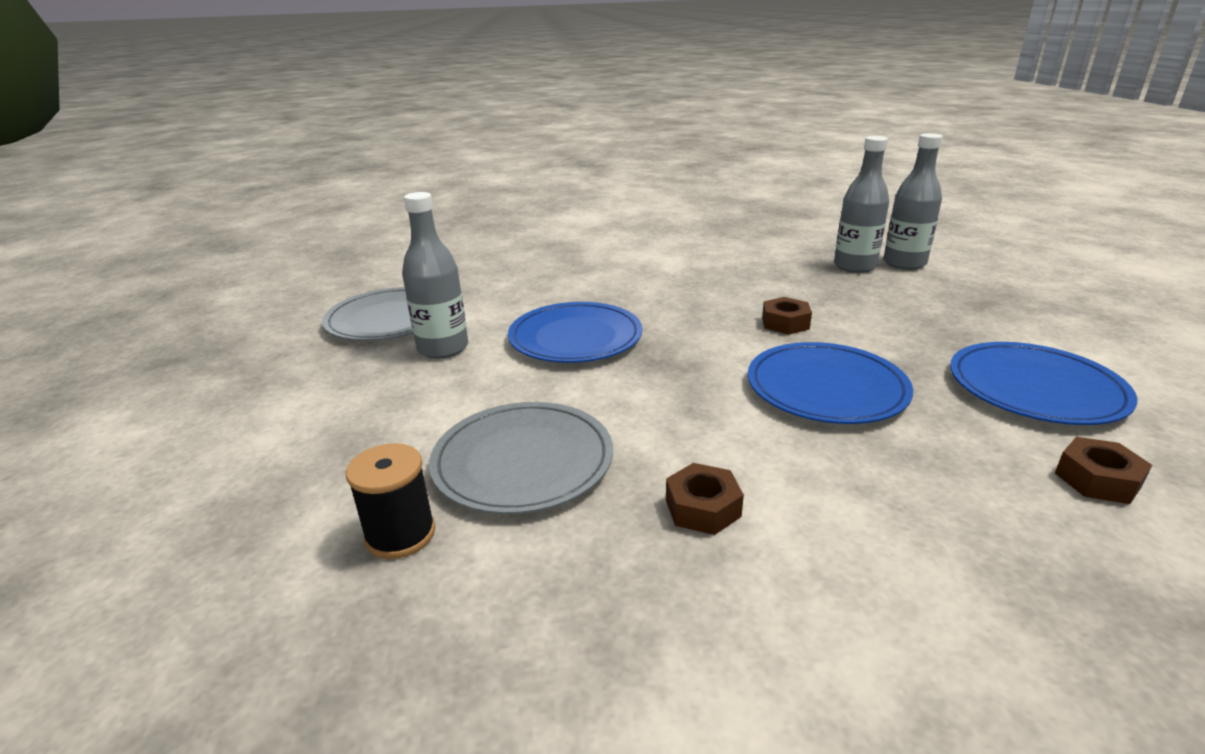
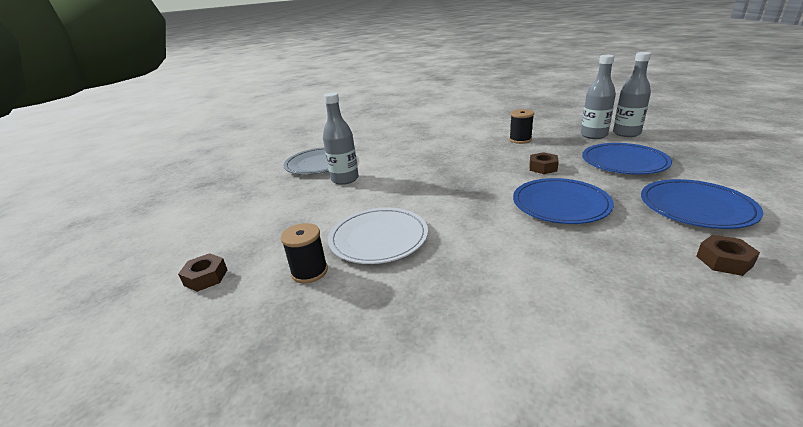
camera: 10 degrees right, 0 degrees up
(523, 461) = (378, 238): grey plate -> white plate
(575, 337) = (418, 174): blue plate -> blue plate (624, 162)
(702, 508) = (473, 266): brown nut -> brown nut (206, 277)
(739, 274) = (520, 140): none -> black spool

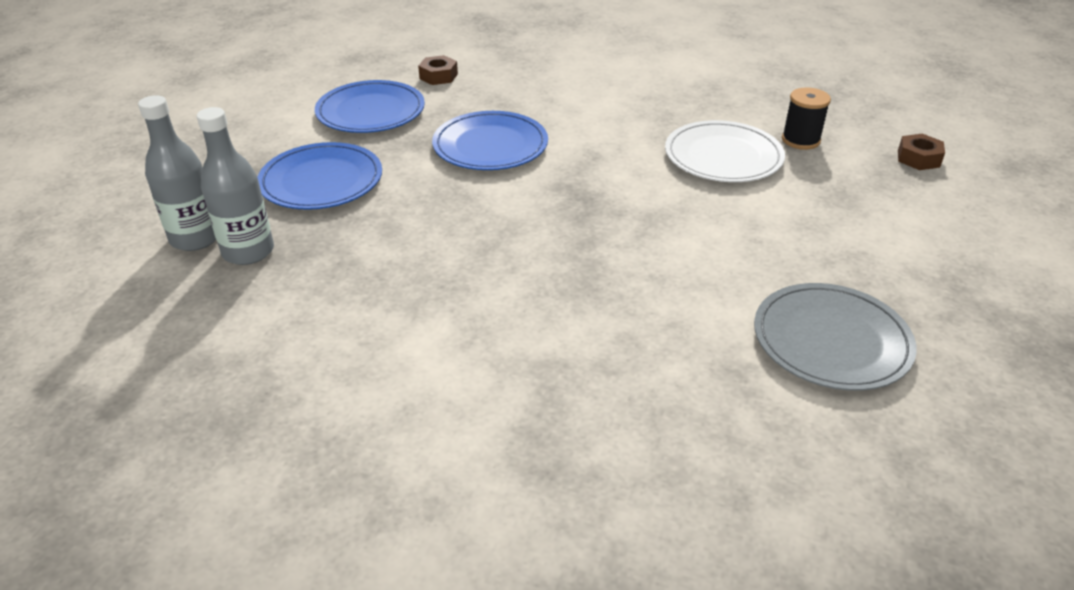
camera: 165 degrees left, 10 degrees up
(345, 179) = (768, 271): grey bottle -> none
(520, 140) = (379, 284): black spool -> none
(543, 167) = (436, 202): brown nut -> none

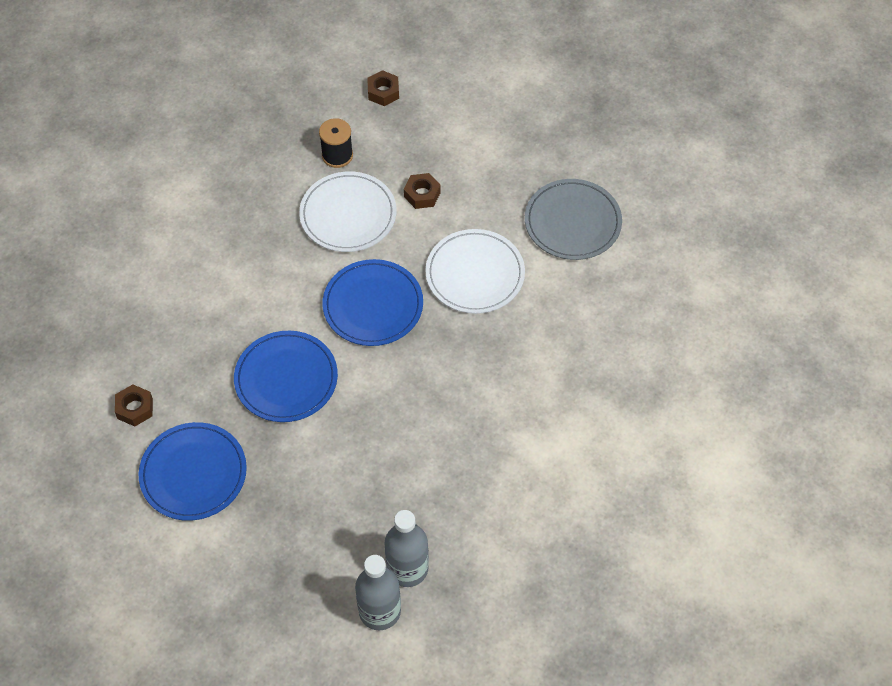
camera: 80 degrees left, 20 degrees up
(321, 181) = (312, 516): blue plate -> blue plate (373, 305)
(688, 257) = (475, 274): none -> white plate
(787, 202) = (422, 194): none -> brown nut

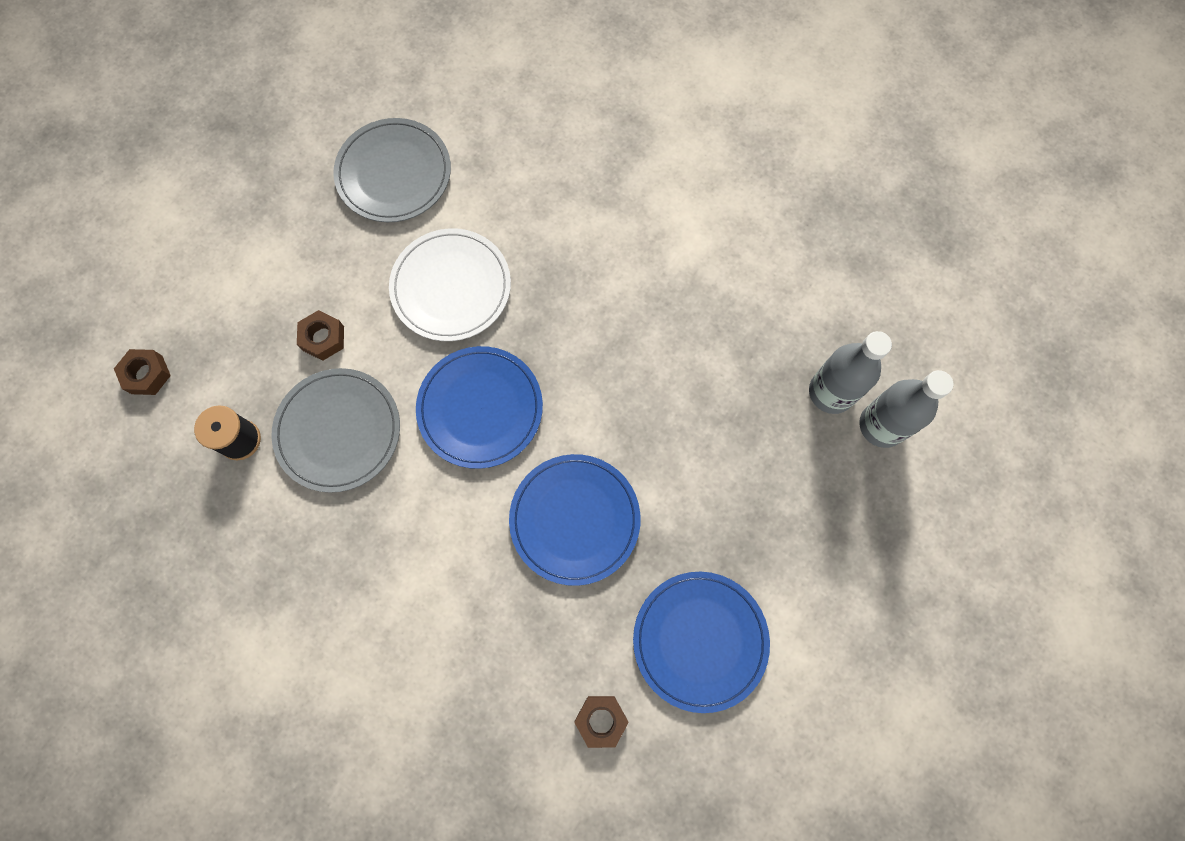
camera: 85 degrees left, 15 degrees up
(348, 214) = (338, 431): white plate -> grey plate

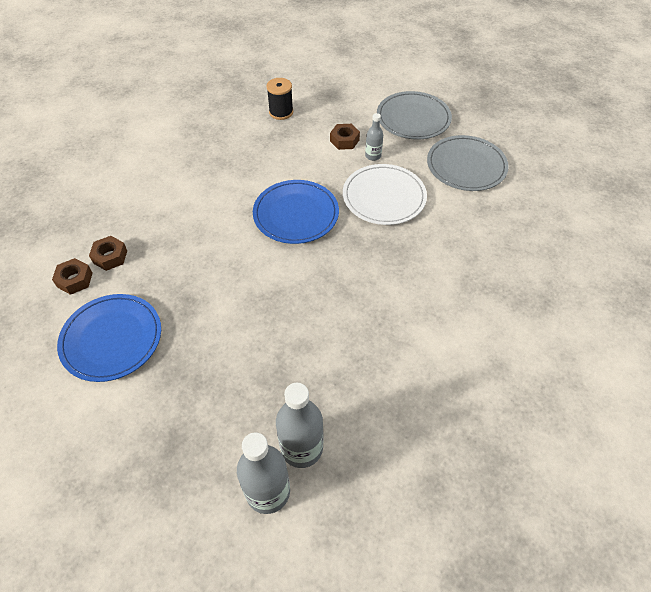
camera: 90 degrees right, 20 degrees down
(147, 374) = (321, 76): brown nut -> brown nut (110, 257)
(338, 431) = (284, 150): grey plate -> grey plate (413, 118)
(362, 298) = (373, 156): none -> grey bottle
(574, 519) = (212, 265): blue plate -> none

